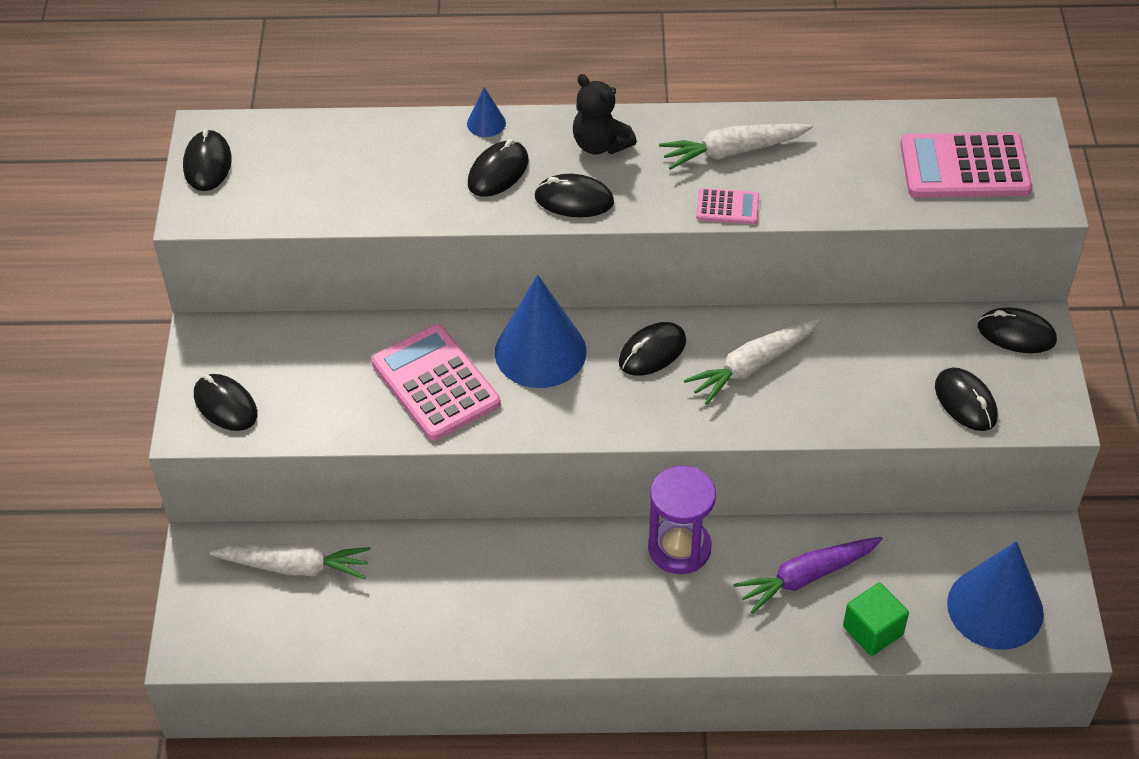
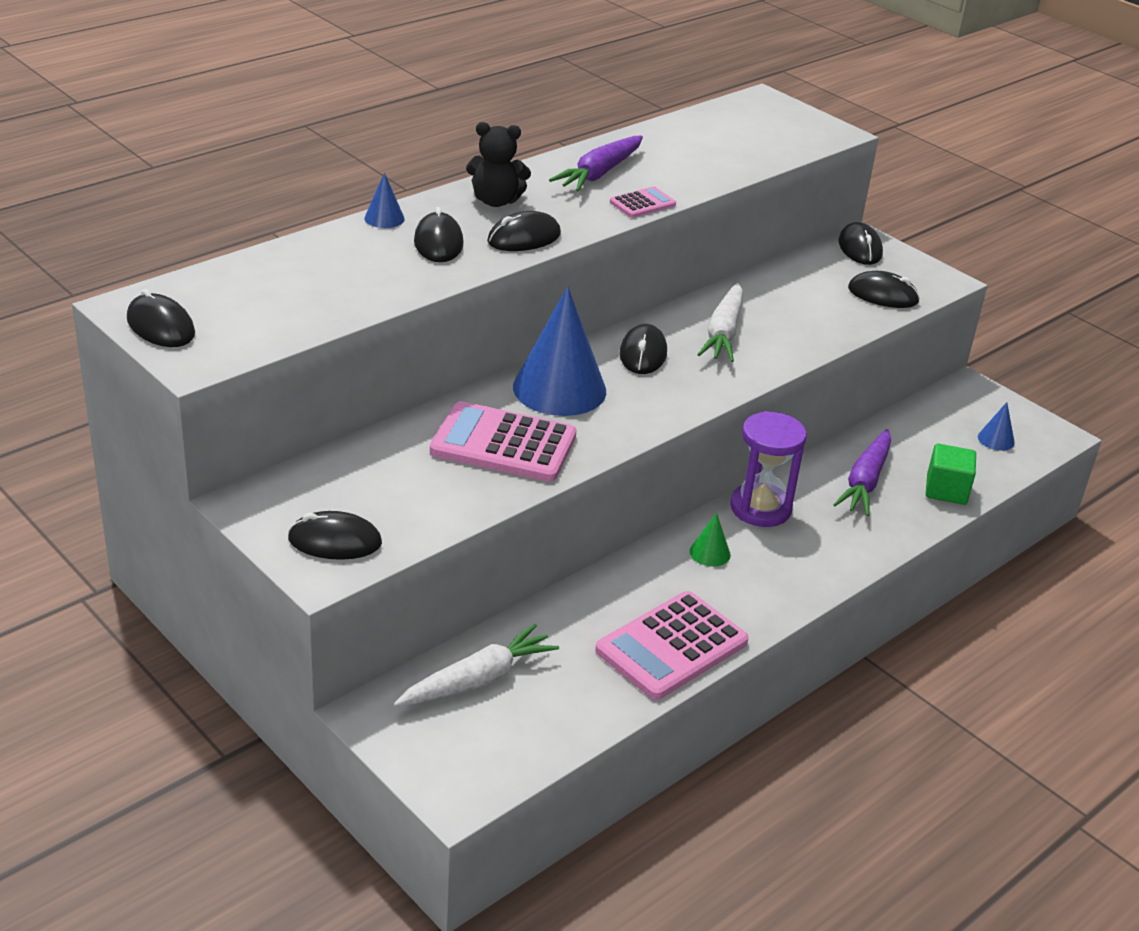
camera: 45 degrees left, 15 degrees down
(586, 565) = (710, 553): none -> green cone
(732, 151) = (599, 173): white carrot -> purple carrot
(964, 167) = (762, 132): pink calculator -> pink calculator (672, 646)
(995, 608) = (996, 439): blue cone -> blue cone, size x0.43
(1016, 334) = (859, 248): black mouse -> black mouse turned 75 degrees counterclockwise

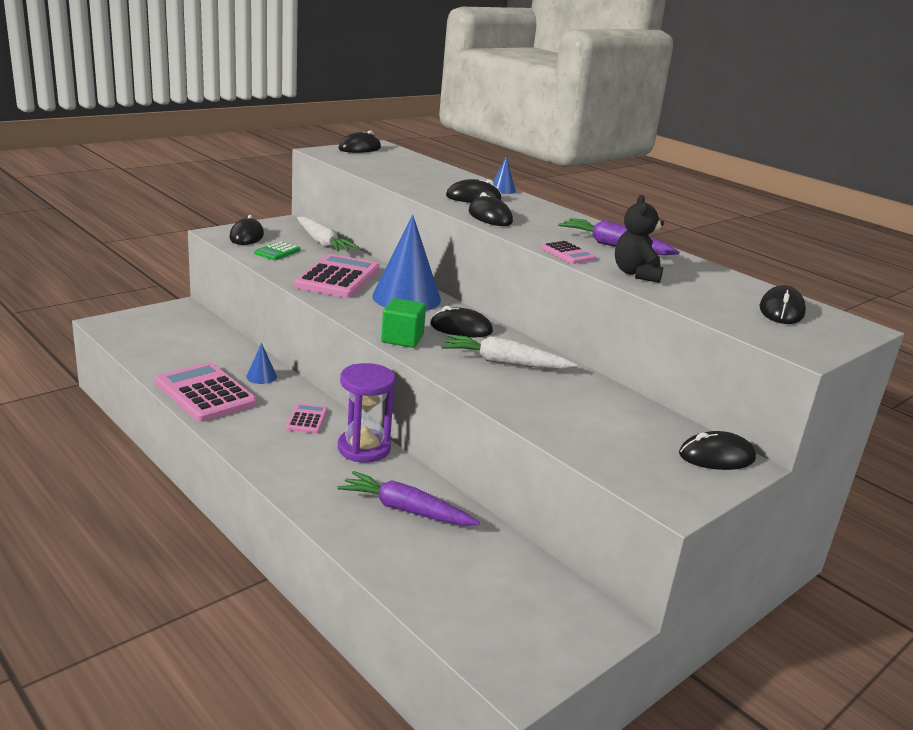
camera: 90 degrees right, 10 degrees down
(405, 504) = (277, 252): none -> green calculator
(478, 679) = (197, 333): white carrot -> white carrot (323, 242)
(496, 201) = (544, 215): black teddy bear -> black teddy bear (636, 274)
(710, 553) = (307, 419): green cone -> pink calculator
(883, 295) = (614, 454): black mouse -> black mouse (781, 311)
(946, 490) = (394, 560): green cube -> green cube (402, 338)
(996, 439) = (496, 620): blue cone -> blue cone (261, 376)

